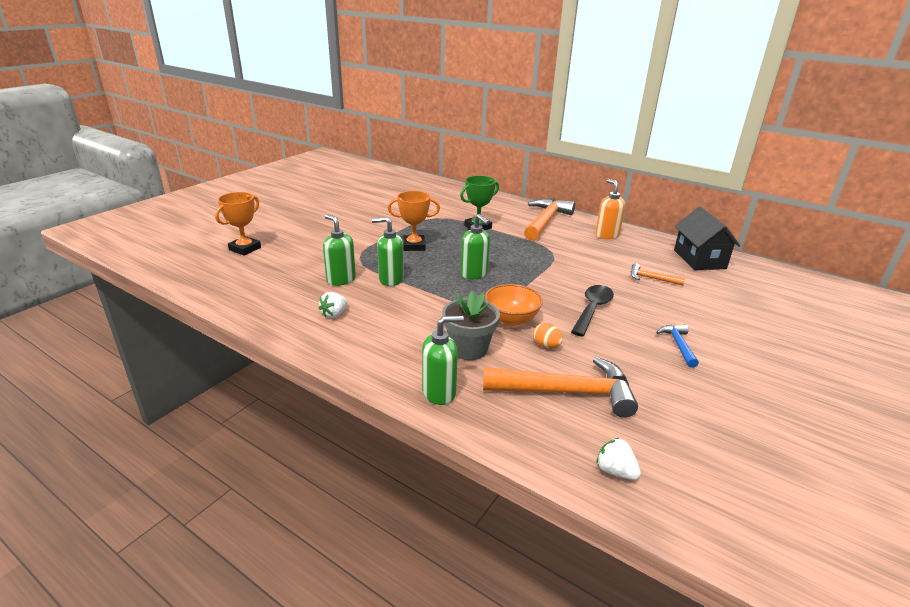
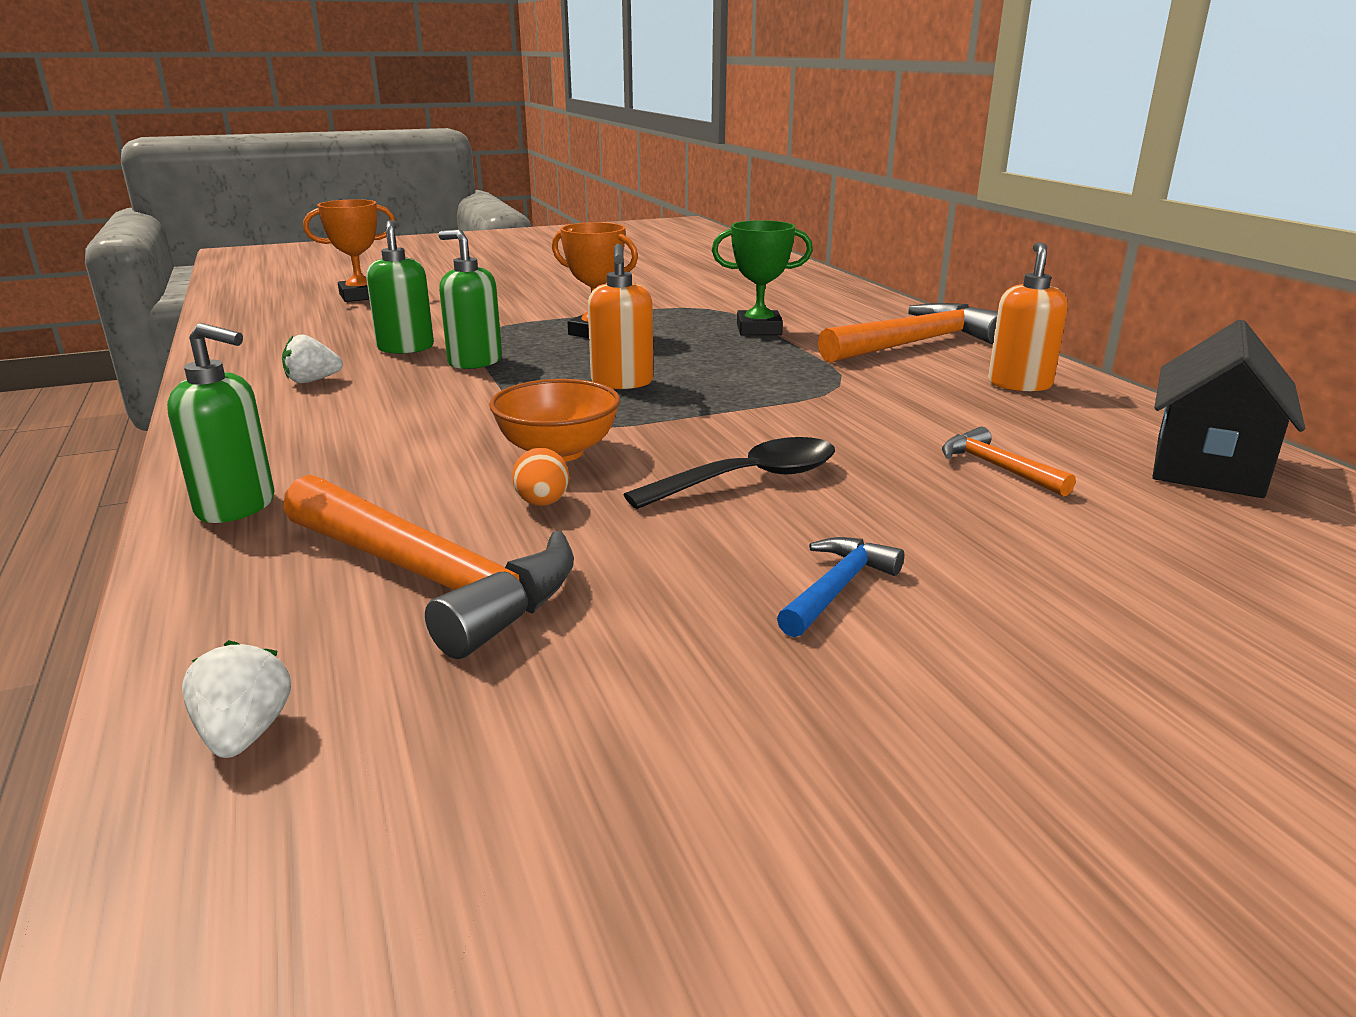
camera: 35 degrees right, 5 degrees down
(469, 349) = (403, 469): grey flower pot -> none
(474, 274) = (622, 383): green soap dispenser -> orange soap dispenser

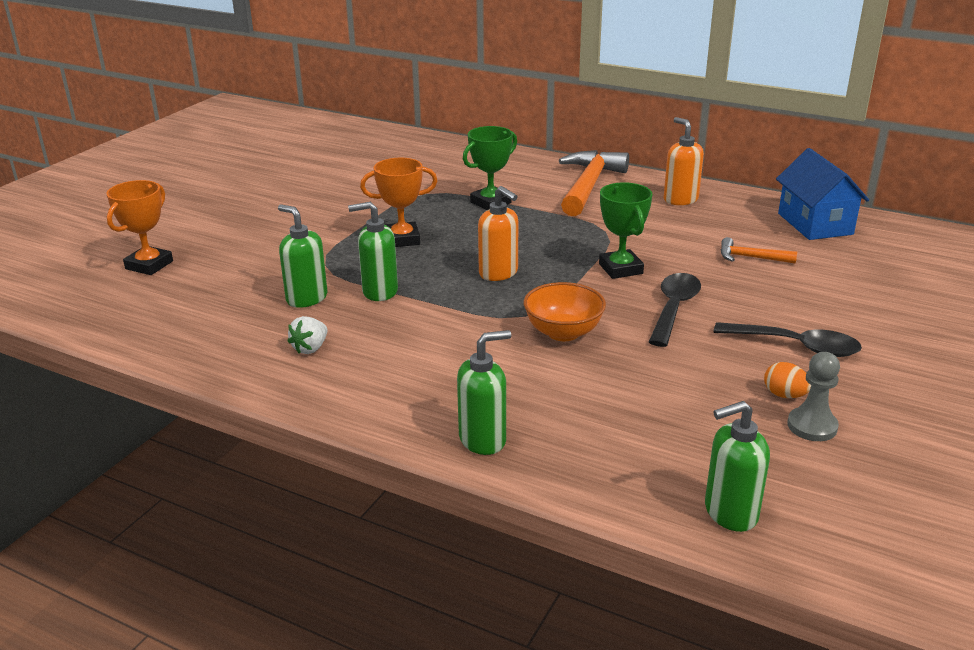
camera: 40 degrees left, 5 degrees up
(245, 734) = (730, 513): white strawberry -> green soap dispenser
(431, 579) = (654, 422): orange hammer -> none
(542, 503) = (617, 363): orange egg -> orange egg (784, 395)
(621, 698) = (812, 426): none -> grey pawn
(773, 421) = (620, 269): none -> green trophy
(837, 588) = (796, 346): blue hammer -> black spoon
(1207, 466) = (815, 224): black house -> blue house

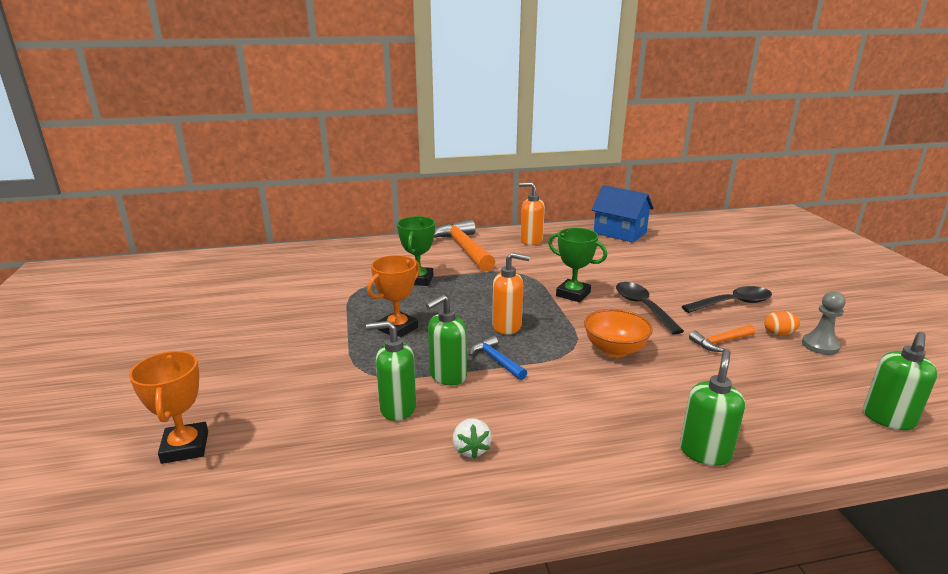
camera: 40 degrees left, 5 degrees down
(439, 296) = (496, 360): none -> blue hammer
(751, 257) = (625, 262): orange hammer -> orange hammer (720, 342)

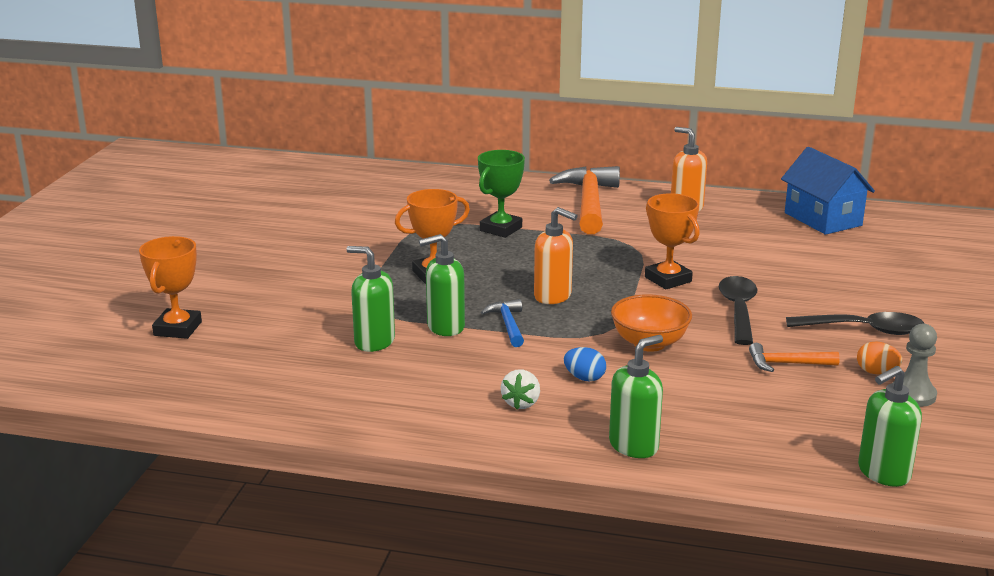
camera: 25 degrees right, 0 degrees up
(471, 449) = (412, 388): white strawberry -> white strawberry (521, 403)
(573, 294) = (668, 279): green trophy -> orange trophy
(601, 395) = (584, 378): none -> blue egg

